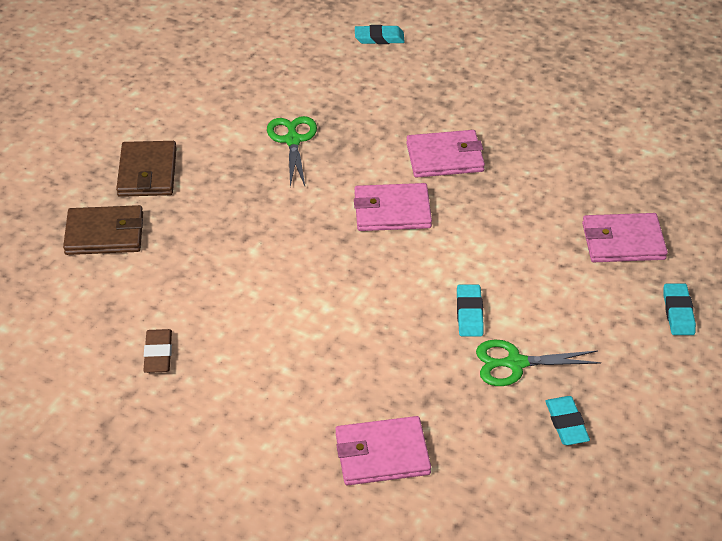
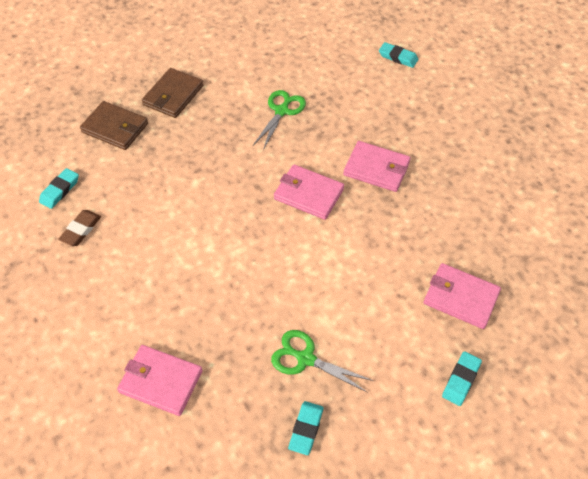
camera: 30 degrees right, 10 degrees up
(469, 313) = (302, 301): turquoise eraser -> turquoise eraser (60, 190)

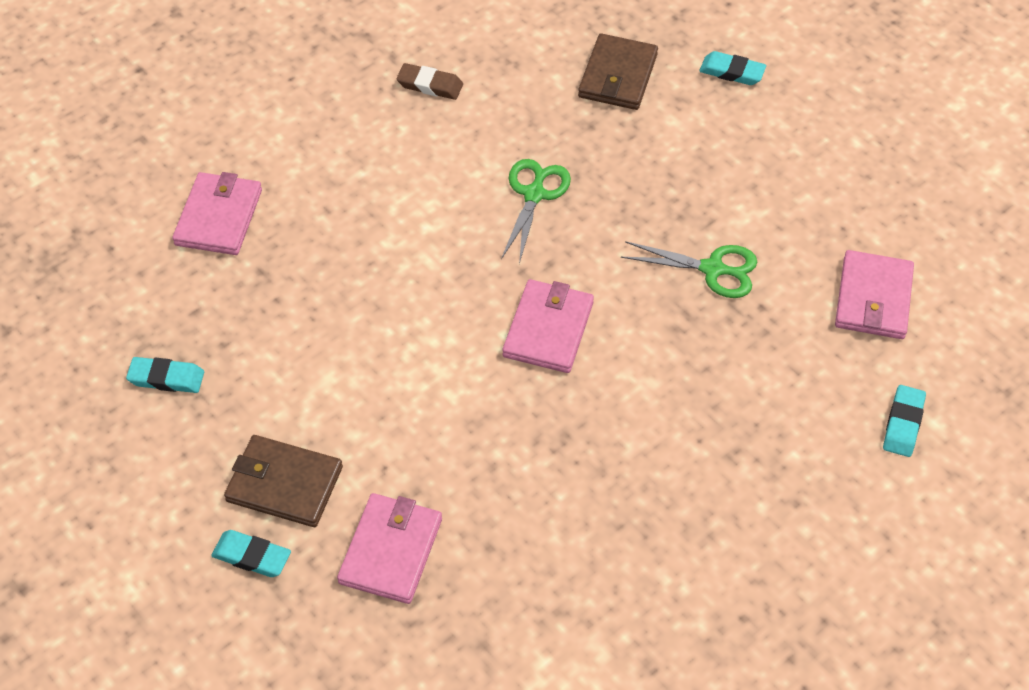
camera: 80 degrees right, 0 degrees up
(60, 190) = (490, 47): turquoise eraser -> turquoise eraser (732, 72)
(173, 95) = (704, 127): brown wallet -> brown wallet (284, 484)
(305, 359) = (266, 364): green scissors -> green scissors (534, 194)
(376, 168) = (622, 415): pink wallet -> pink wallet (873, 298)

